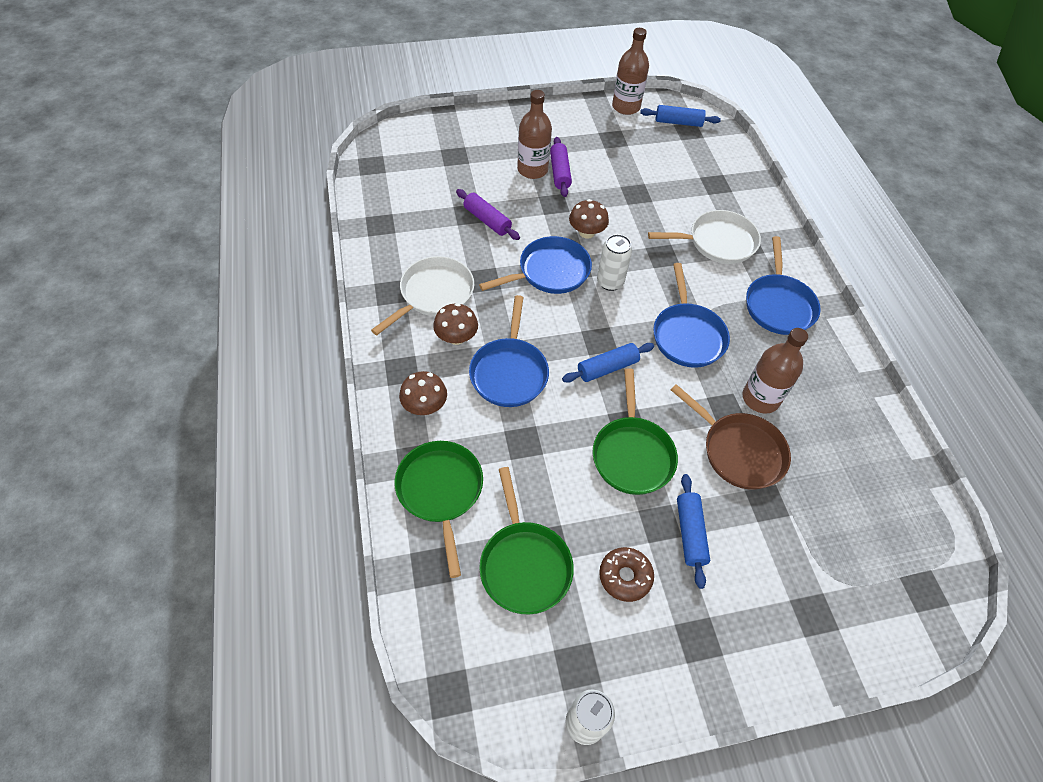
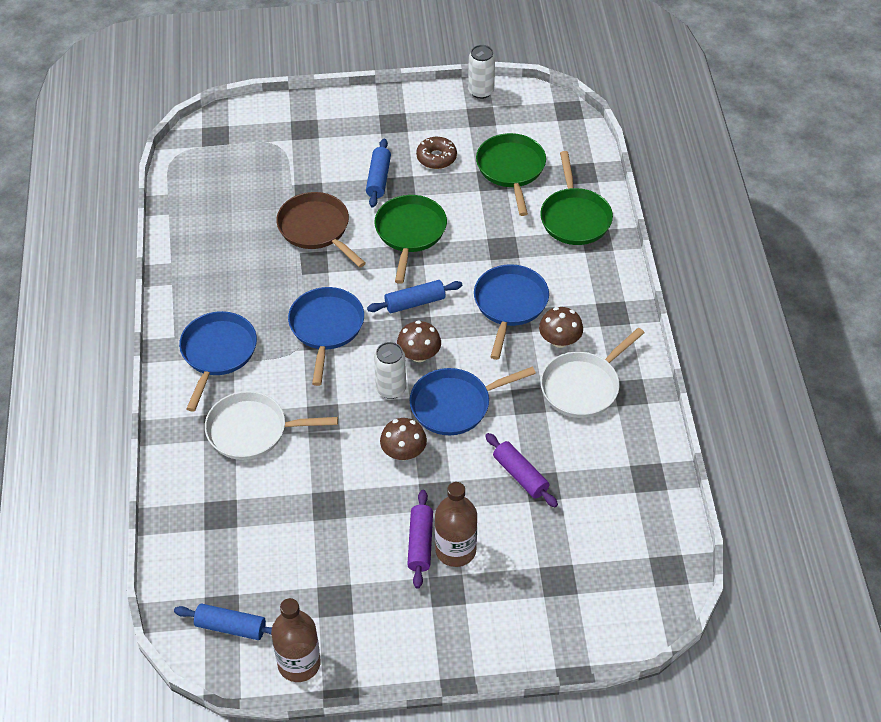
camera: 170 degrees left, 5 degrees down
(424, 405) = (589, 281): brown mushroom -> brown mushroom (419, 355)
(760, 398) = (278, 268): brown bottle -> none

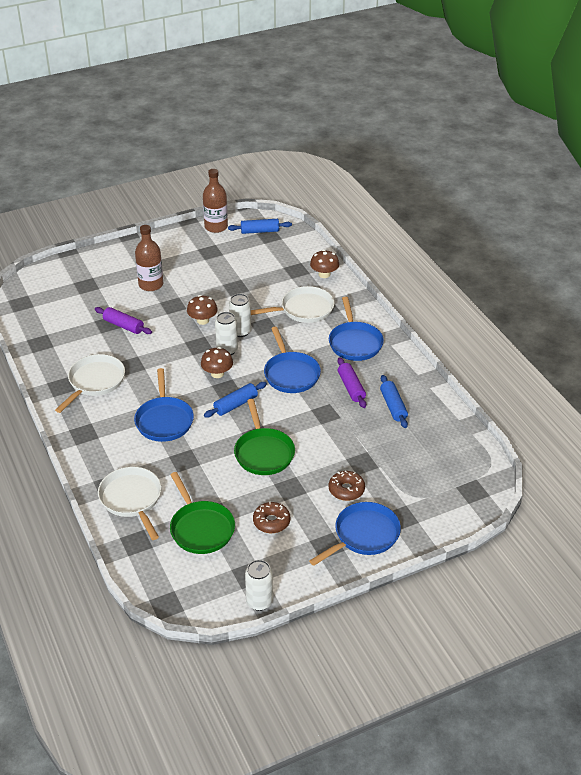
camera: 160 degrees right, 10 degrees down
(316, 229) = (338, 437): brown pan -> none
(342, 169) = (346, 490): none -> brown donut
(359, 416) = (240, 331): none -> white can
(378, 179) = (311, 490): blue rolling pin -> blue rolling pin (393, 406)
(420, 543) = (173, 283): purple rolling pin -> purple rolling pin (351, 387)
(455, 405) = (180, 351): blue pan -> blue pan (363, 535)
(560, 340) = (119, 406): brown mushroom -> brown mushroom (324, 274)
(574, 217) = (132, 499): green pan -> white pan

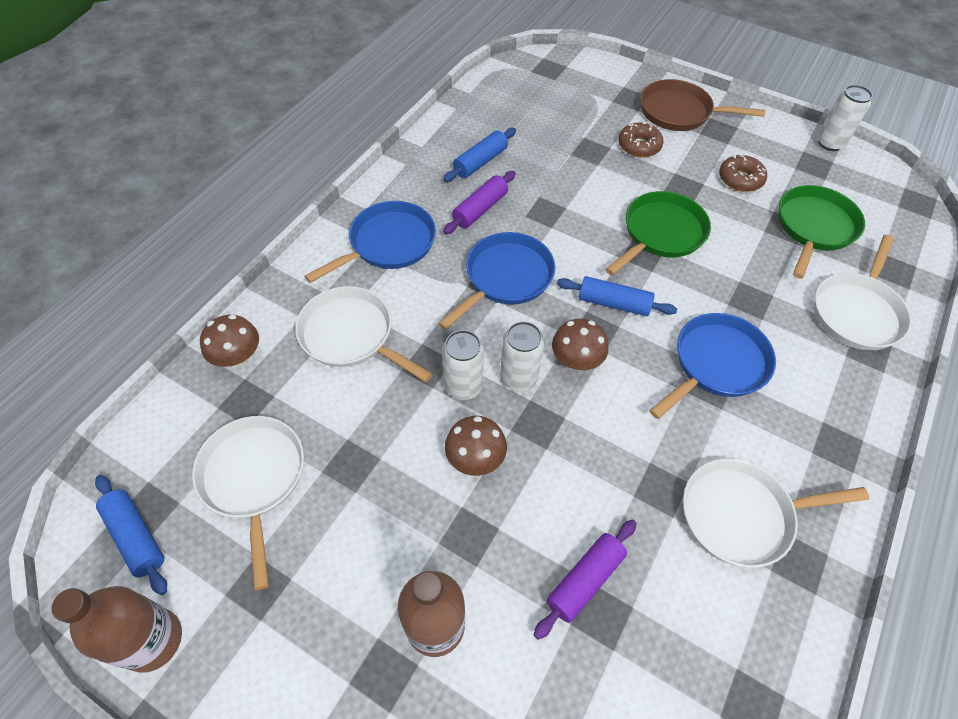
camera: 125 degrees left, 15 degrees up
(123, 326) = (584, 580): purple rolling pin -> purple rolling pin turned 45 degrees clockwise
(255, 262) = (254, 478): none -> white pan
(363, 535) = (679, 112): blue pan -> brown pan

